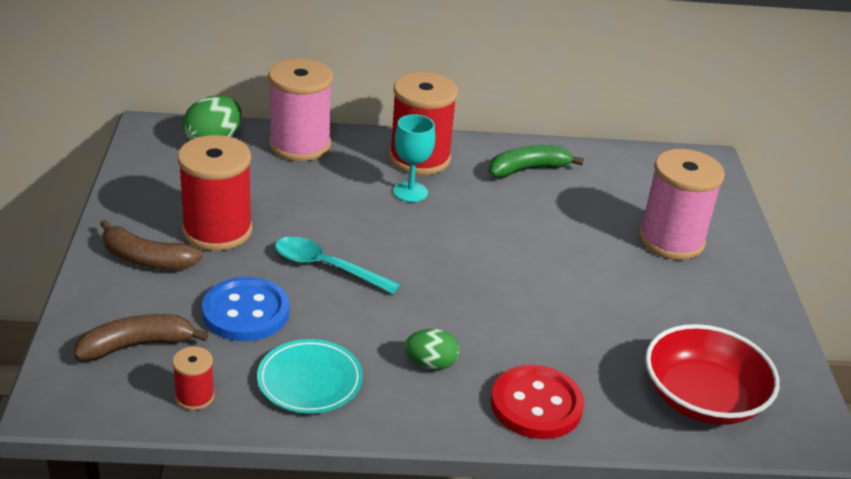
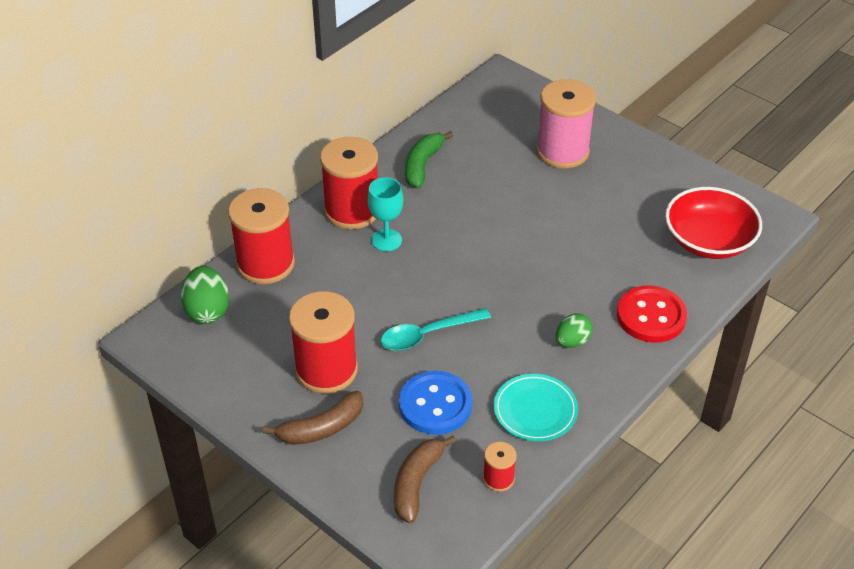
camera: 45 degrees left, 10 degrees up
(300, 145) = (265, 264): pink spool -> red spool

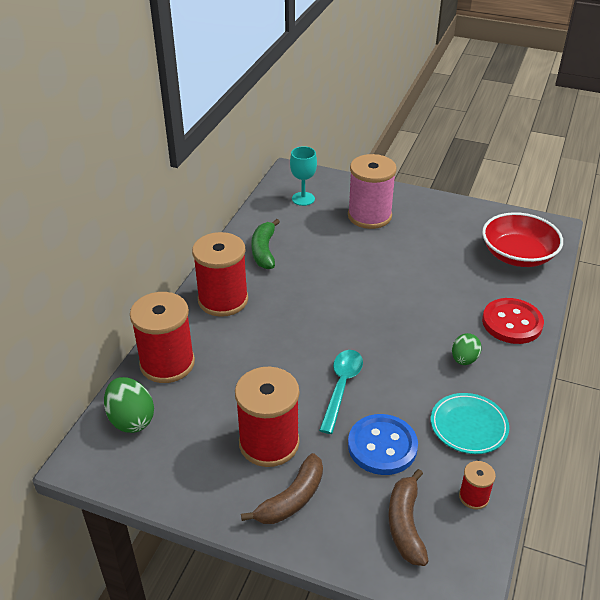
camera: 20 degrees left, 5 degrees down
(386, 240) = (265, 317): turquoise goblet -> turquoise goblet (303, 199)
(427, 335) = (341, 387): turquoise spoon -> turquoise spoon turned 150 degrees clockwise

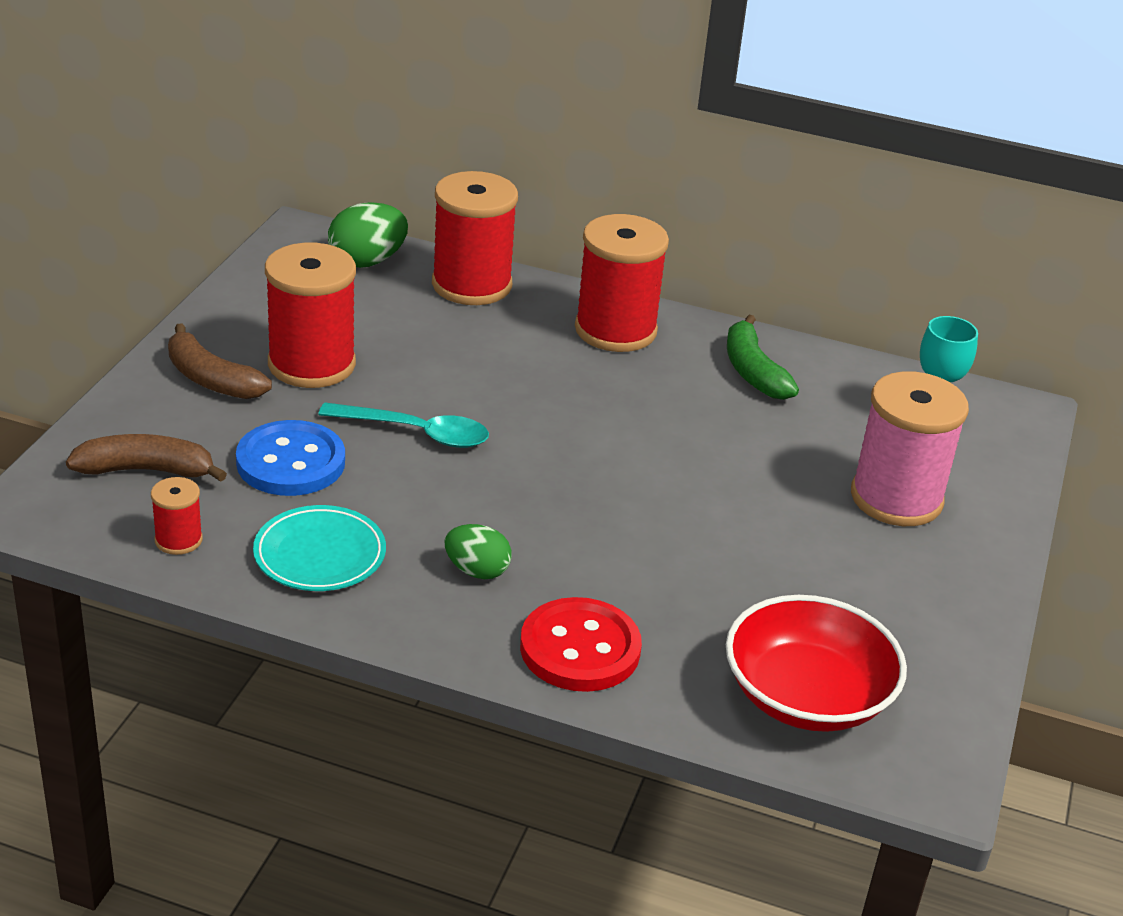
camera: 85 degrees right, 5 degrees down
(264, 251) = (753, 371): green banana -> green banana turned 105 degrees counterclockwise

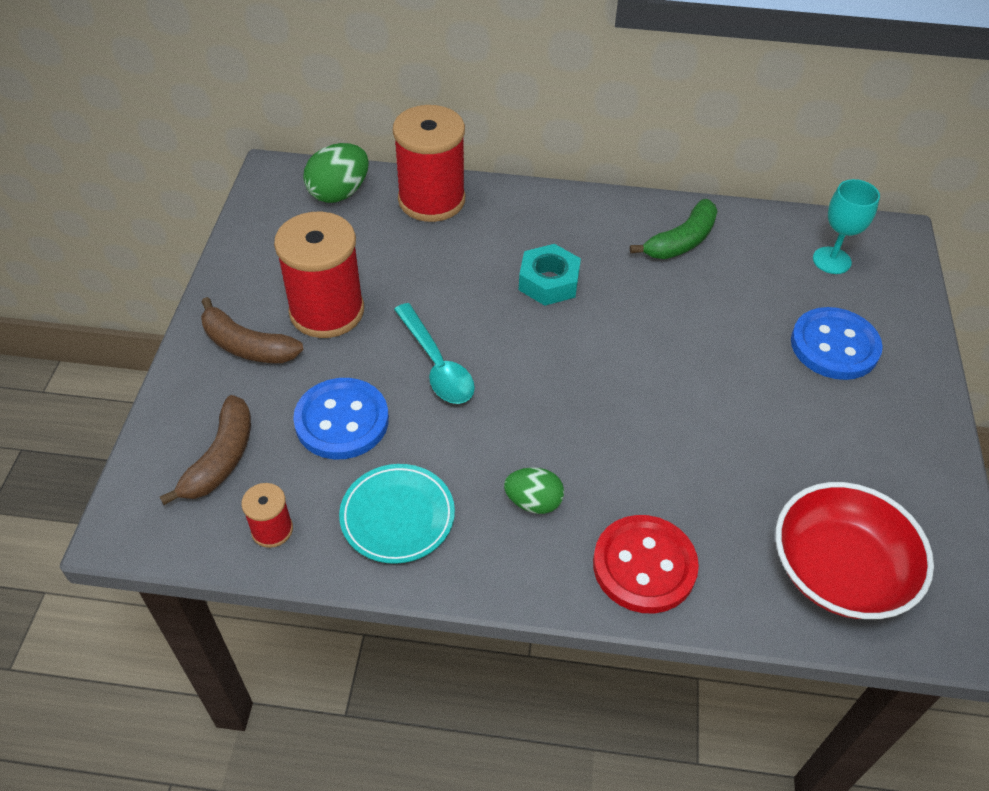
camera: 10 degrees left, 15 degrees up
(146, 470) = (221, 458): brown banana -> brown banana turned 120 degrees clockwise
(417, 433) = (437, 365): turquoise spoon -> turquoise spoon turned 60 degrees clockwise
(577, 381) = (548, 282): none -> turquoise nut
(615, 330) = (561, 222): red spool -> none
(753, 371) = (681, 241): green banana -> green banana turned 105 degrees counterclockwise
(896, 498) = (834, 346): pink spool -> blue button

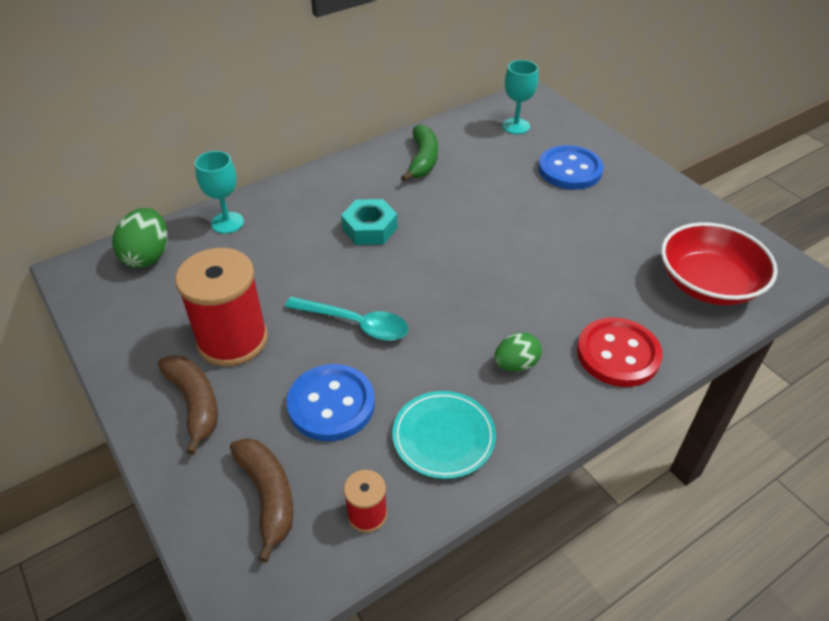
camera: 40 degrees left, 5 degrees down
(247, 346) = (195, 403): brown banana -> brown banana turned 105 degrees counterclockwise
(431, 200) = (227, 223): red spool -> turquoise goblet

